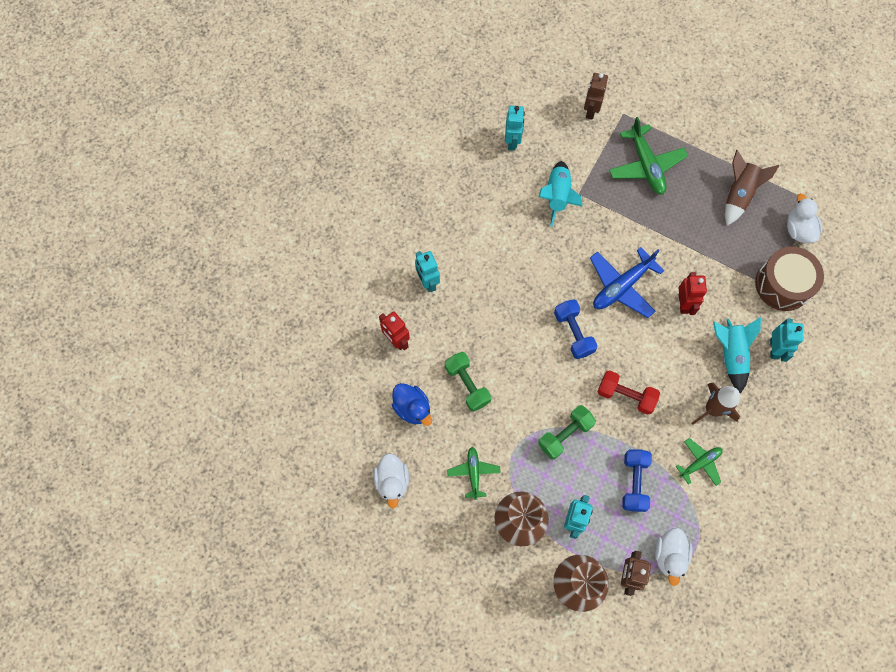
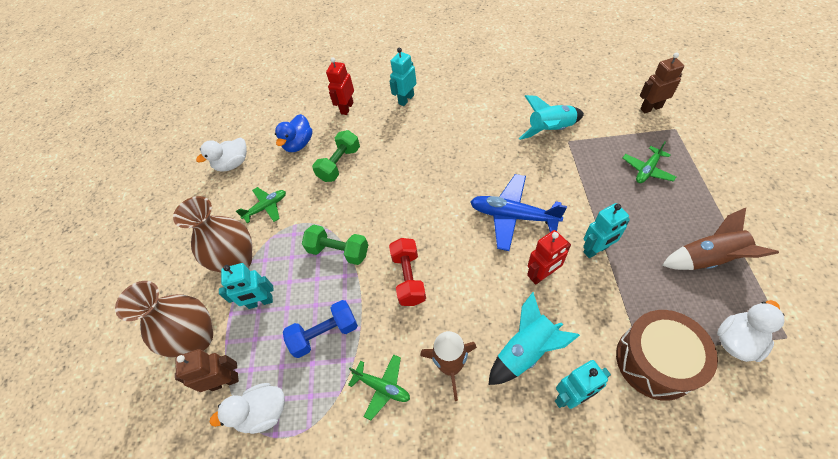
camera: 65 degrees right, 15 degrees down
(512, 141) = (566, 81): turquoise robot -> turquoise robot (596, 250)
(573, 333) = (438, 206): blue dumbbell -> none
(646, 165) = (647, 170): green plane -> green plane, size x0.59

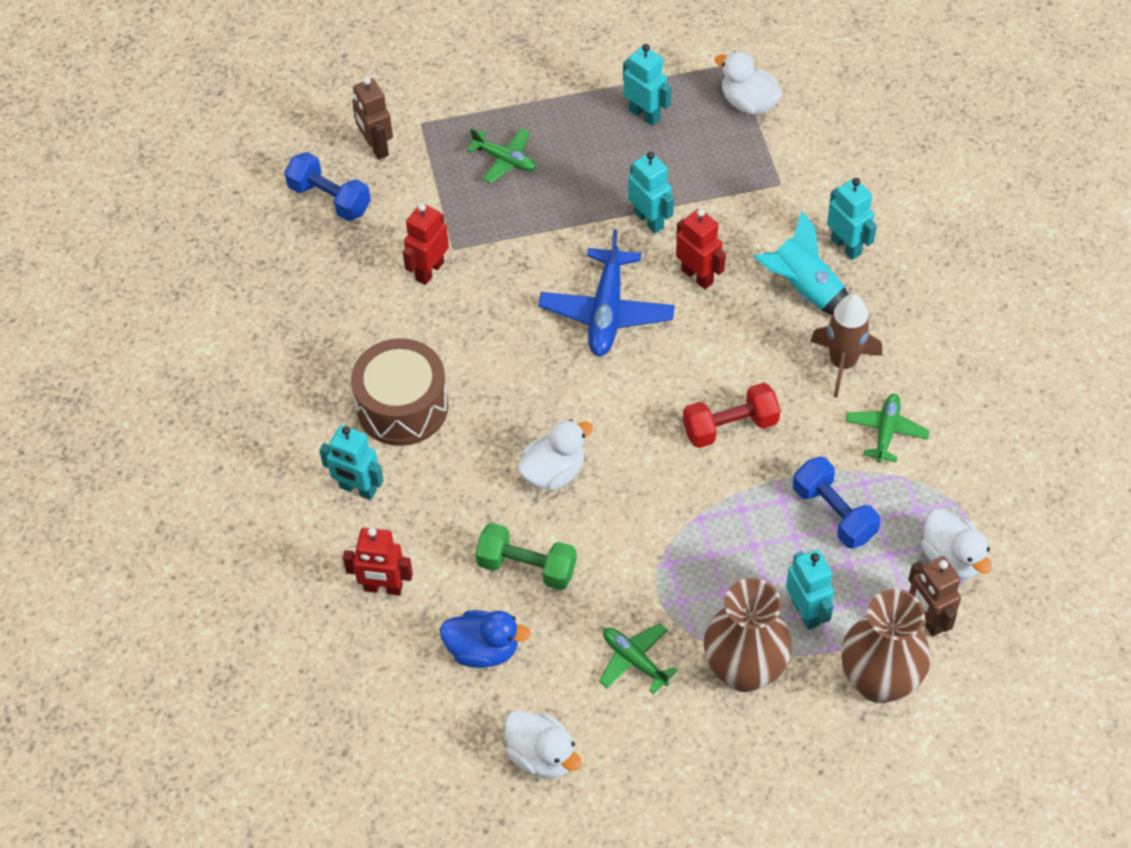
camera: 105 degrees left, 0 degrees up
(338, 251) = (702, 527): green dumbbell -> none
(396, 180) = (553, 472): none -> white duck
(550, 130) = (429, 271): turquoise rocket -> red robot
(606, 88) = (329, 199): none -> blue dumbbell
(655, 361) = (788, 173): brown drum -> brown drum (402, 406)
(707, 259) = (645, 114): brown rocket -> turquoise robot

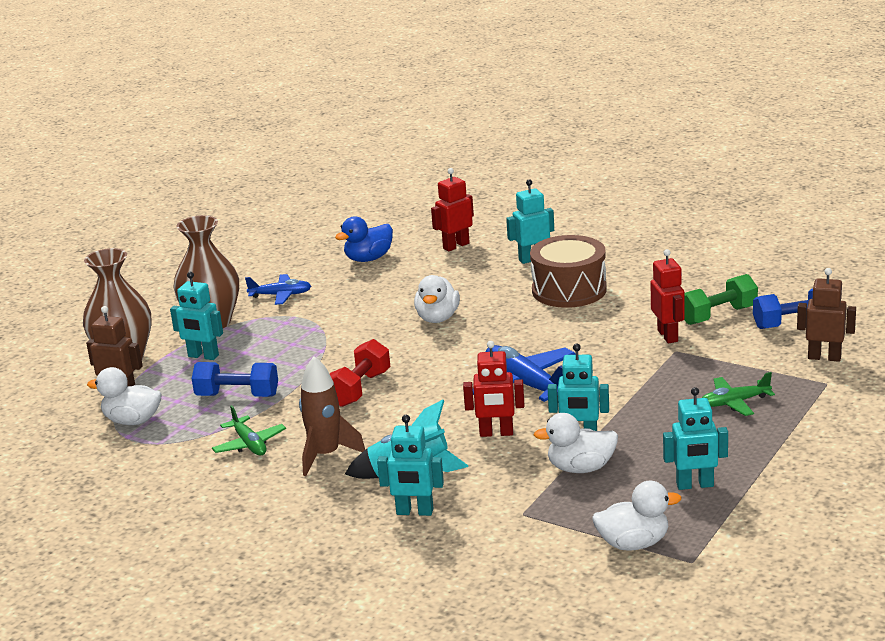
camera: 135 degrees right, 30 degrees down
(526, 567) = (392, 287): green dumbbell -> green dumbbell (718, 315)
(542, 756) = (284, 253): white duck -> white duck (580, 468)
(634, 661) = (280, 295): green plane -> blue plane

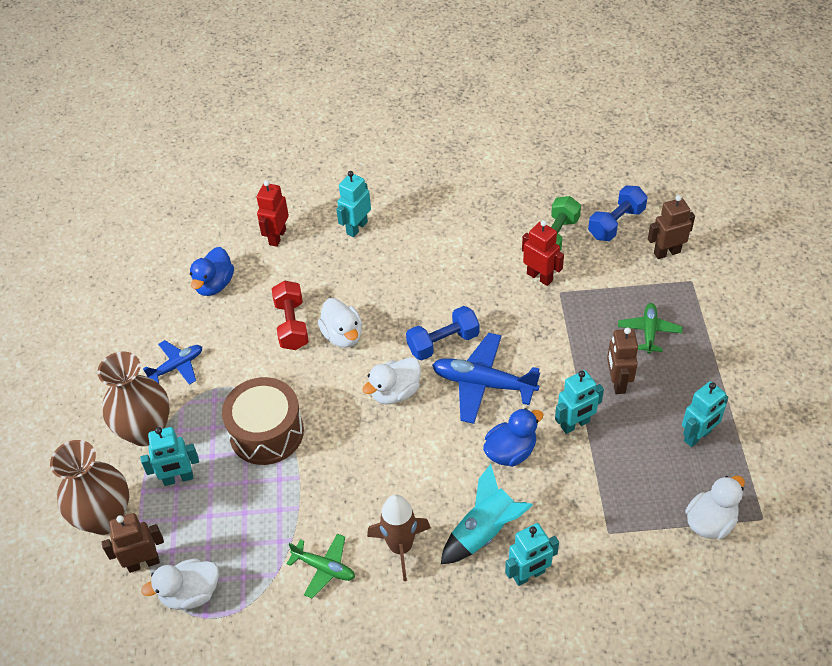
camera: 35 degrees left, 25 degrees up
(237, 395) = (257, 513): blue dumbbell -> blue dumbbell (443, 342)
(359, 389) = (356, 453): red dumbbell -> red dumbbell (292, 325)
(496, 433) = (510, 452): red robot -> blue duck
(569, 290) = (419, 254): brown drum -> brown drum (266, 432)
(580, 468) = (605, 459): white duck -> white duck (395, 392)
(658, 424) = (617, 382): none -> brown robot
(734, 402) = (649, 331): green plane -> green plane turned 150 degrees clockwise

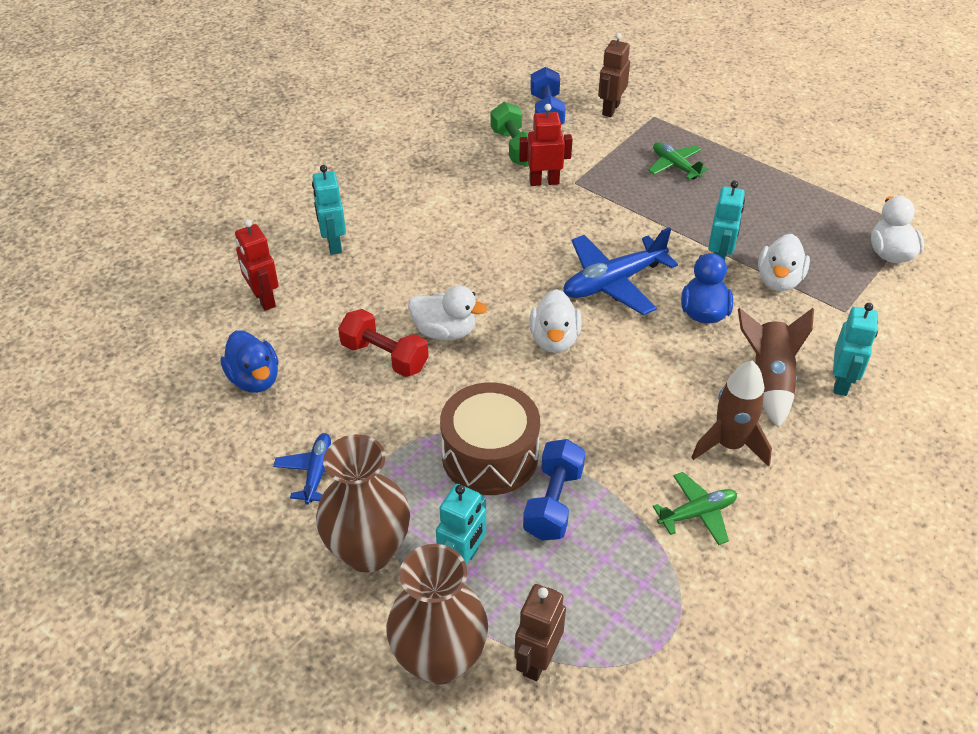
camera: 50 degrees left, 5 degrees down
(191, 593) = (619, 641): white duck -> white duck (779, 280)
(443, 342) = (538, 277): blue dumbbell -> blue dumbbell (553, 502)
(484, 531) = (769, 380): turquoise rocket -> brown rocket
(617, 382) = (704, 212): brown robot -> none
(697, 436) = (804, 208): turquoise robot -> none

